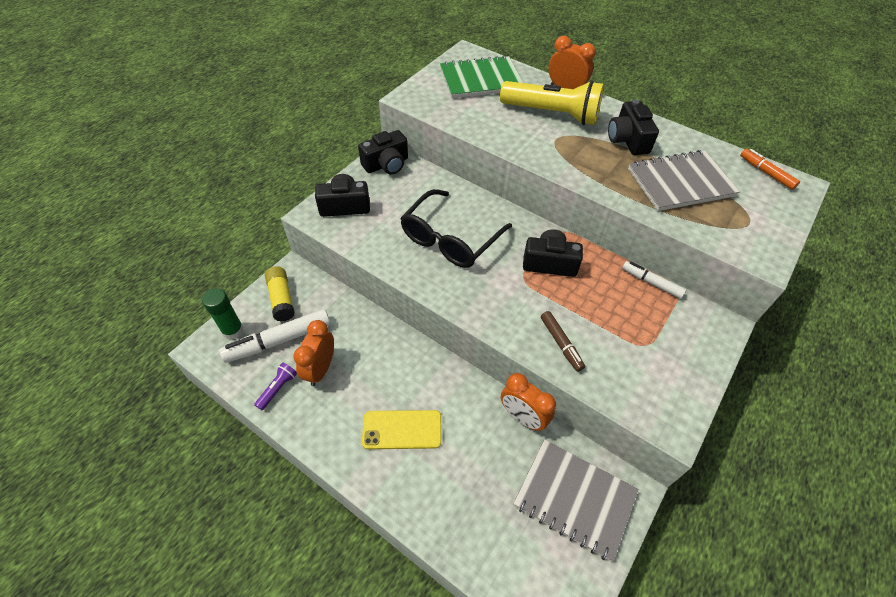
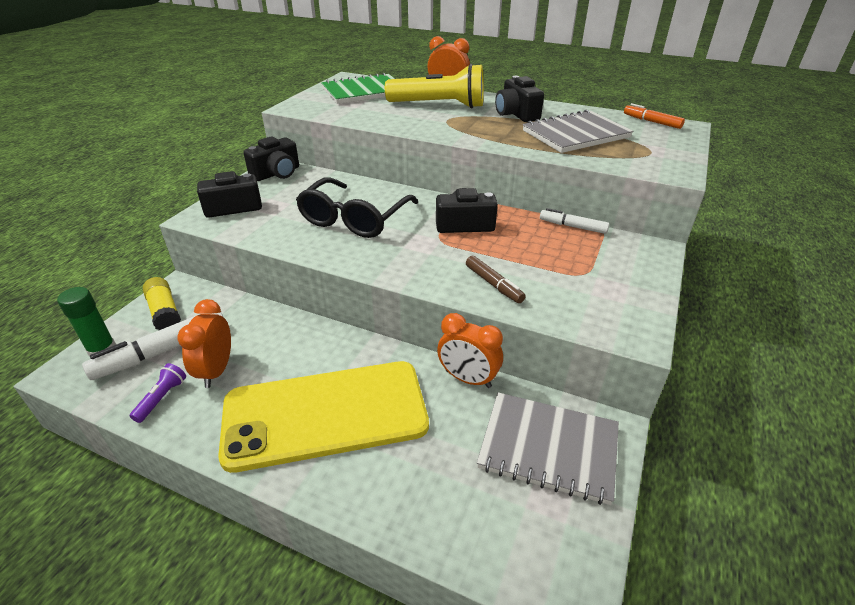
camera: 10 degrees left, 15 degrees down
(402, 430) = (325, 414): yellow phone -> yellow phone, size x2.02

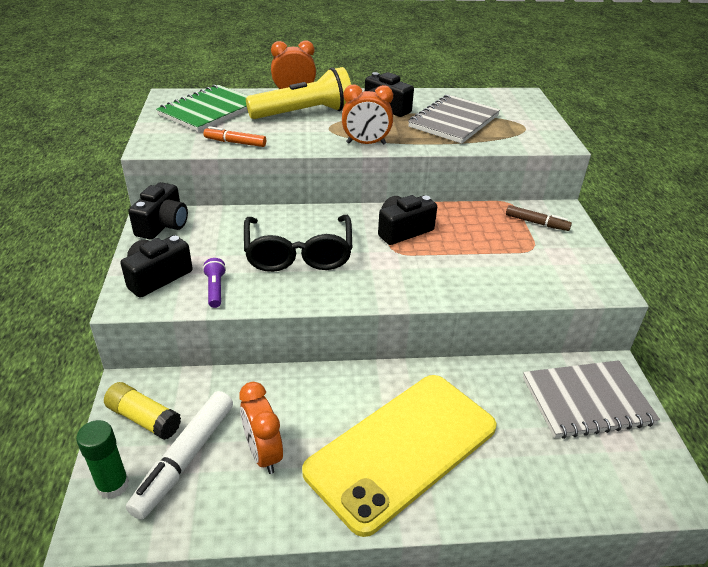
camera: 30 degrees left, 0 degrees up
(162, 398) = (235, 503): purple flashlight -> purple flashlight (215, 289)
(468, 379) = (487, 370): orange clock -> orange clock (366, 143)
(493, 284) = (477, 280): brown marker -> brown marker (536, 223)
(573, 226) = (489, 207): white marker -> none
(651, 122) = (498, 95): orange marker -> orange marker (235, 142)

